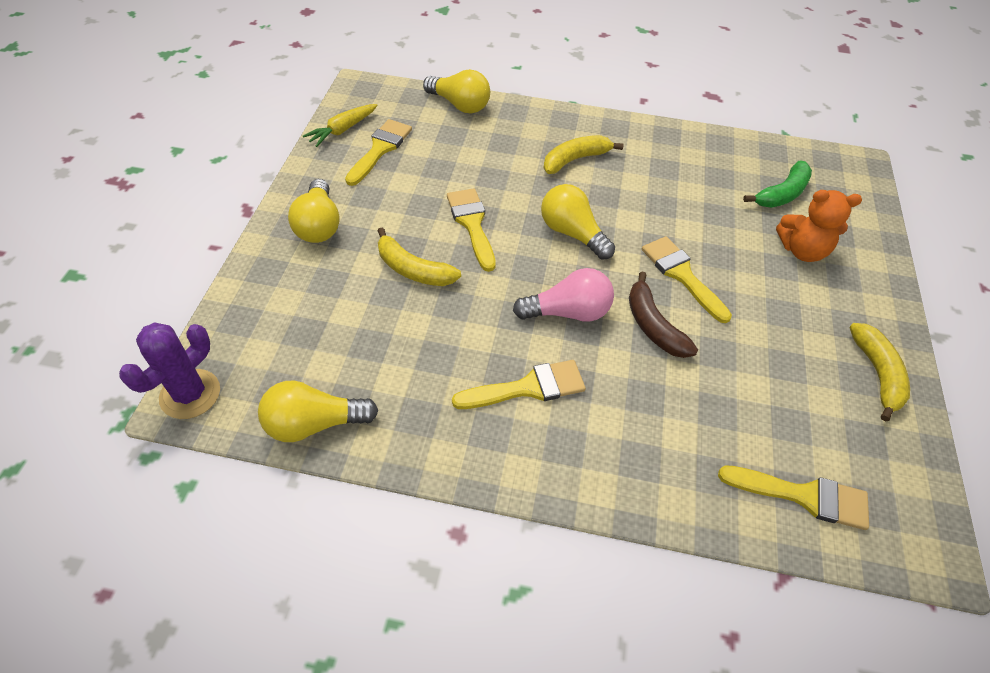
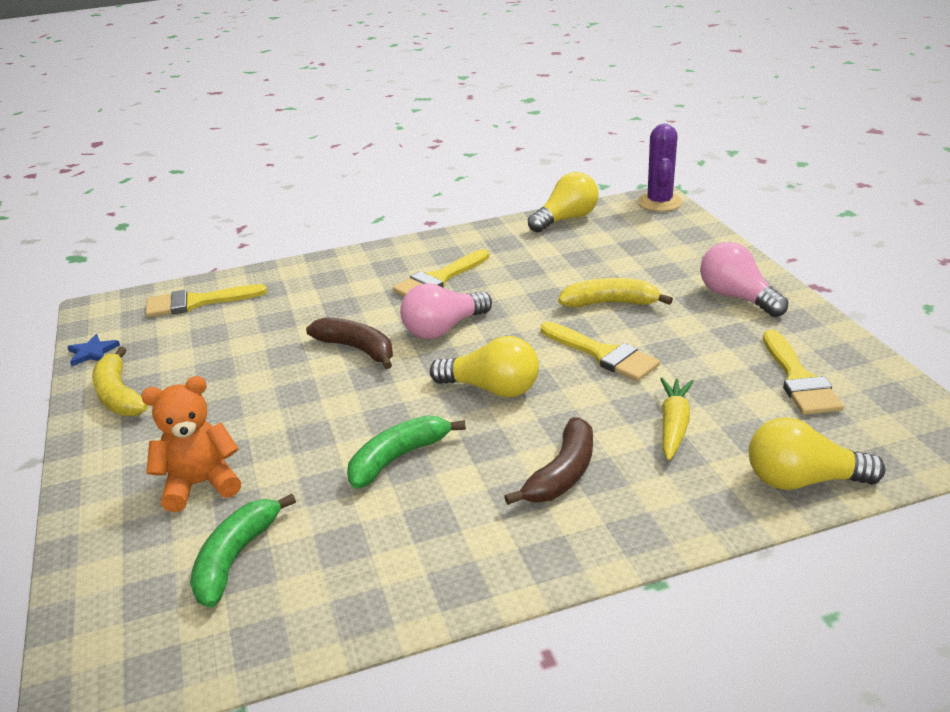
camera: 155 degrees right, 20 degrees down
(318, 225) = (737, 297): yellow light bulb -> pink light bulb
(342, 130) = (873, 379): yellow carrot -> yellow carrot (673, 425)
(575, 160) = (562, 474): yellow banana -> brown banana
(665, 211) = (398, 458): none -> green banana
(682, 275) = (346, 399): yellow brush -> none
(918, 458) = (92, 352): none -> blue star

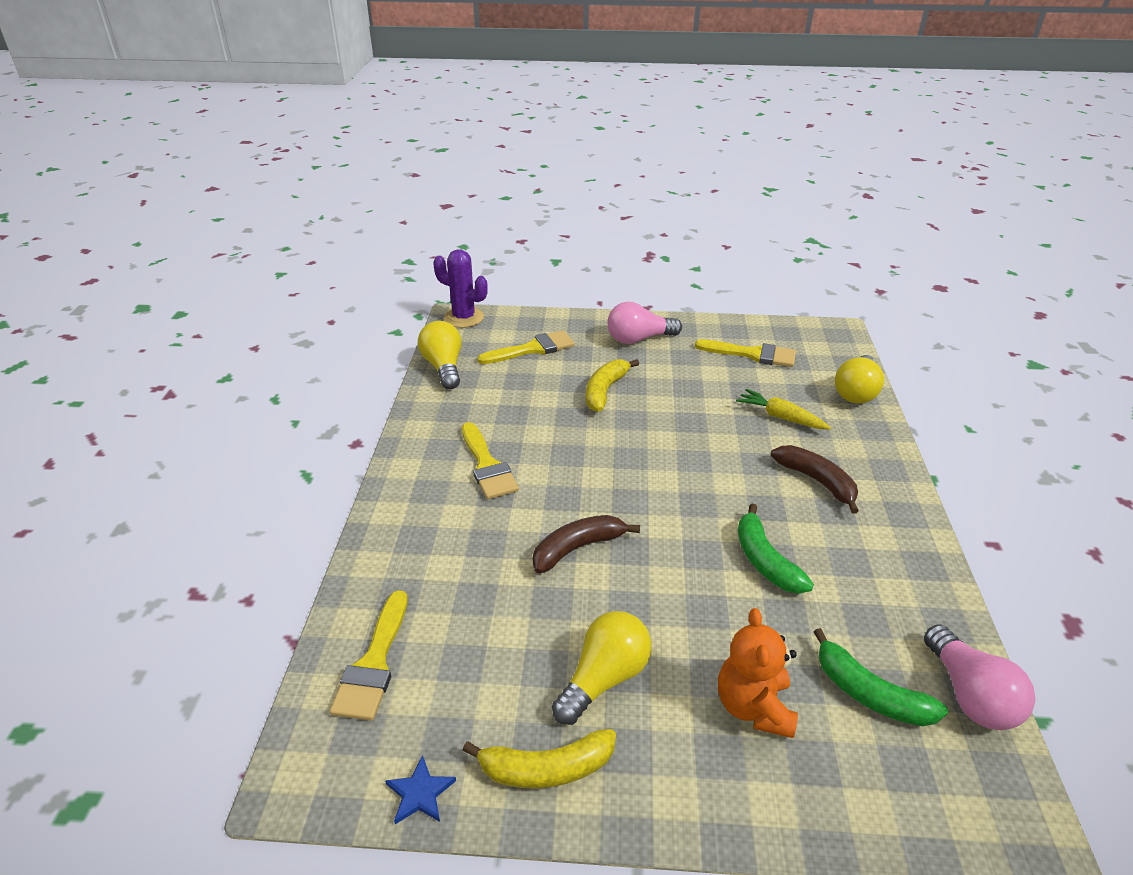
camera: 70 degrees left, 5 degrees up
(443, 329) = (580, 486): pink light bulb -> pink light bulb (969, 695)
(492, 389) = (692, 484): yellow light bulb -> yellow light bulb (604, 678)
(603, 354) = (676, 417): yellow brush -> yellow brush (532, 349)

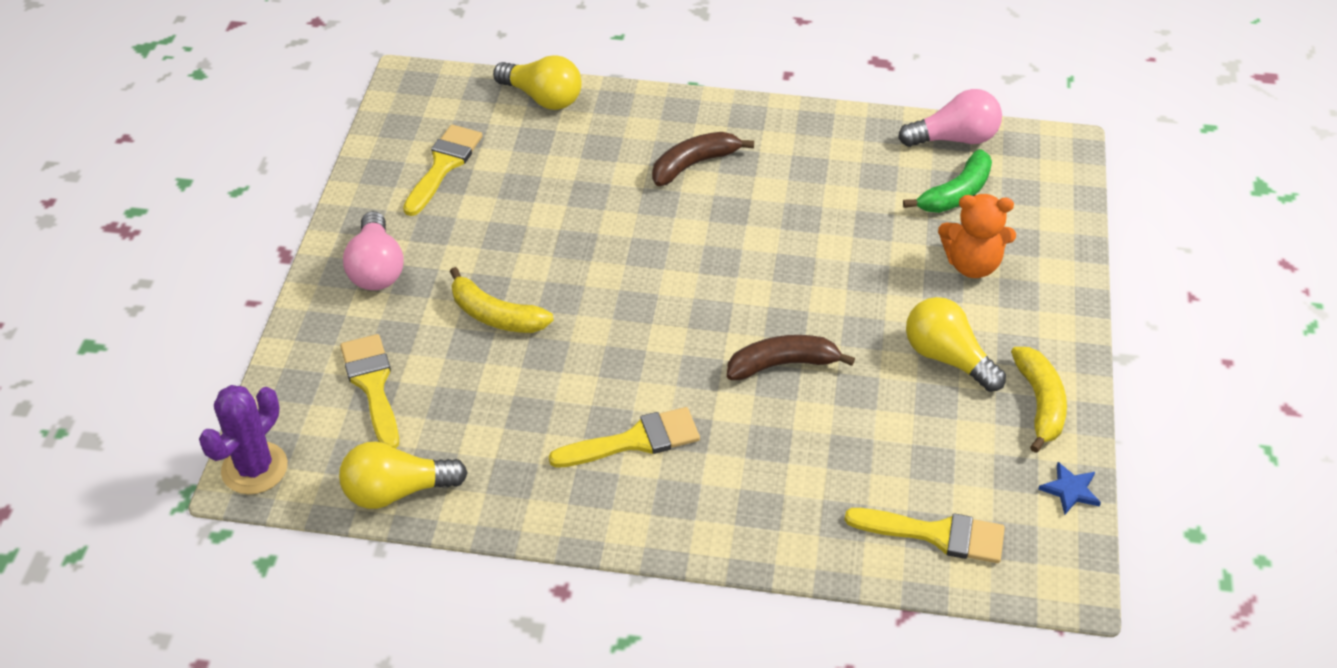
camera: 85 degrees left, 10 degrees up
(577, 548) = (782, 364): brown banana -> brown banana turned 105 degrees clockwise
(765, 560) = (806, 225): green banana -> none
(780, 417) = (579, 168): yellow carrot -> none

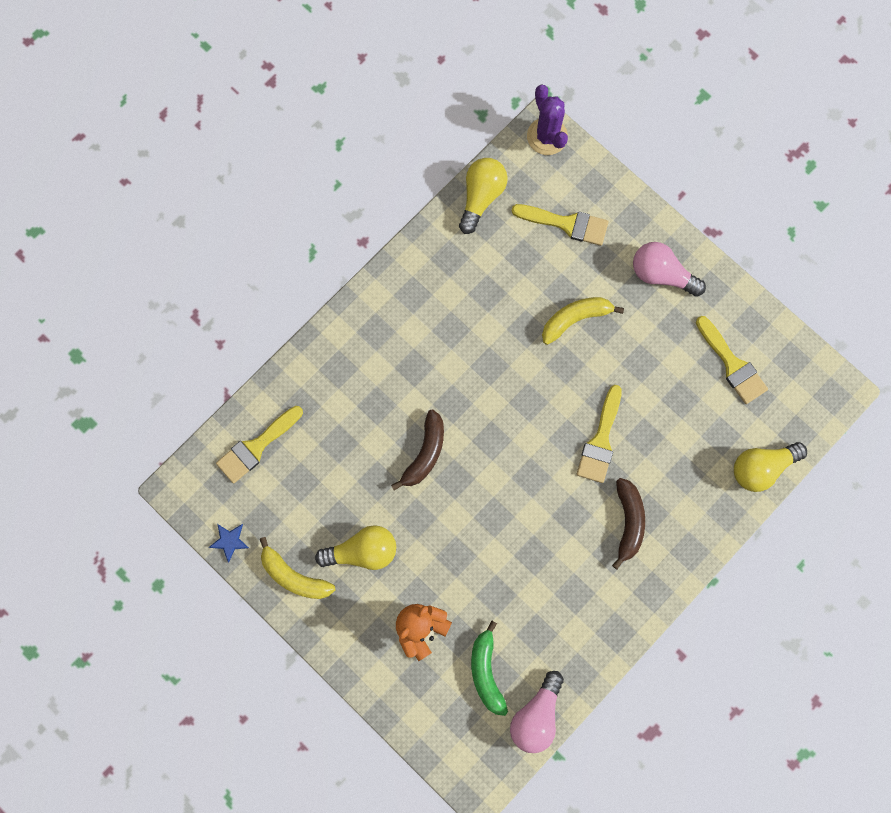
camera: 125 degrees right, 30 degrees up
(635, 441) = (428, 336): yellow brush -> yellow brush (600, 440)

